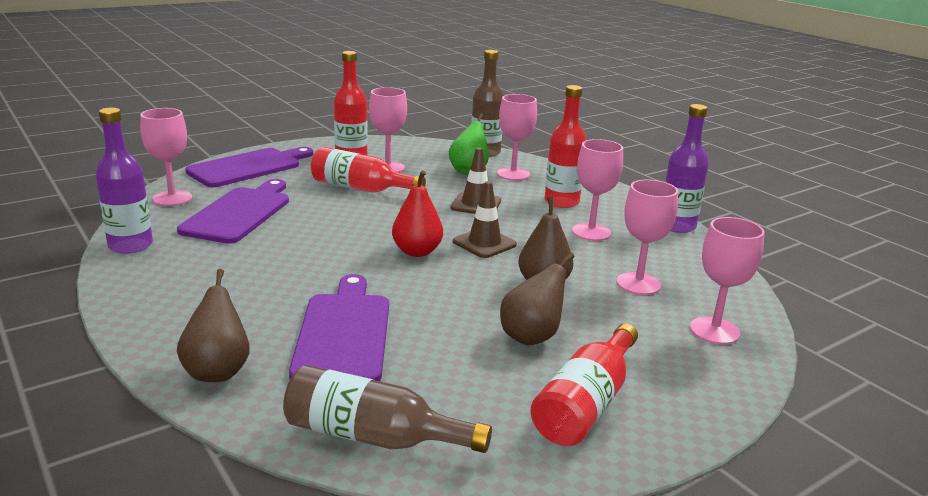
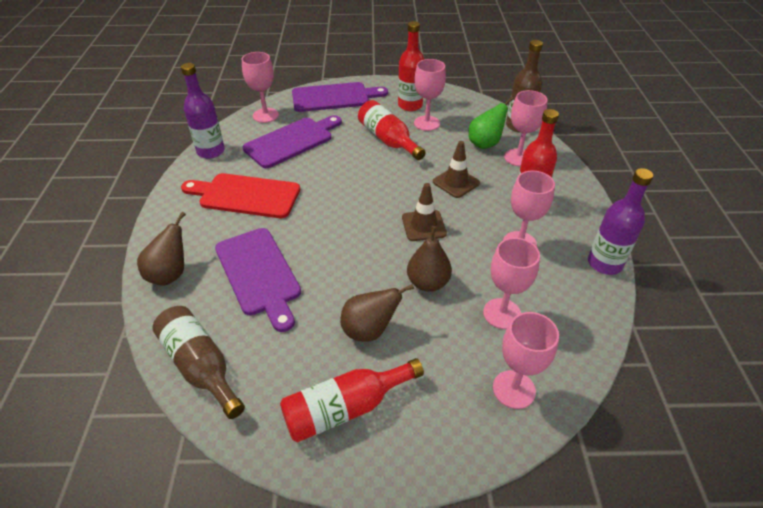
camera: 35 degrees right, 20 degrees up
(236, 272) = (245, 195): none -> red cutting board
(344, 333) = (259, 274): purple cutting board -> purple cutting board turned 120 degrees clockwise
(417, 252) = (369, 217): red pear -> none

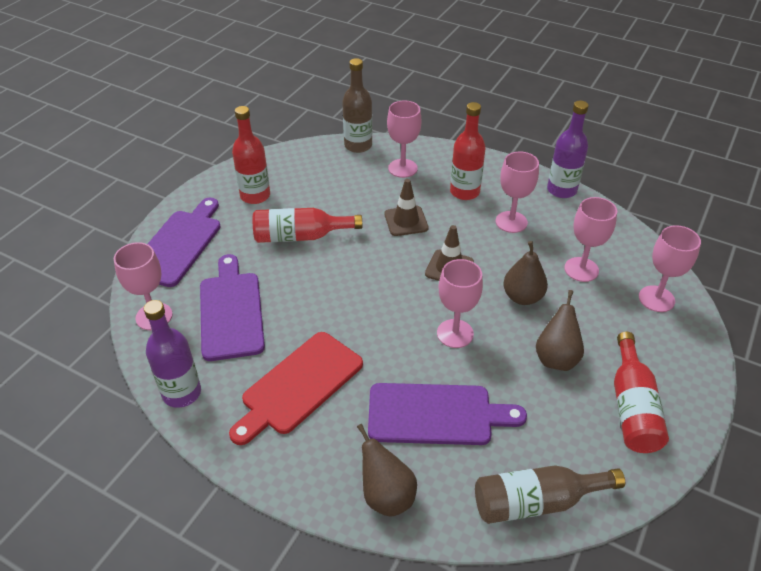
camera: 60 degrees left, 0 degrees up
(426, 123) = (298, 198): pink goblet -> pink goblet (455, 333)
(485, 144) = (365, 177): green pear -> none

